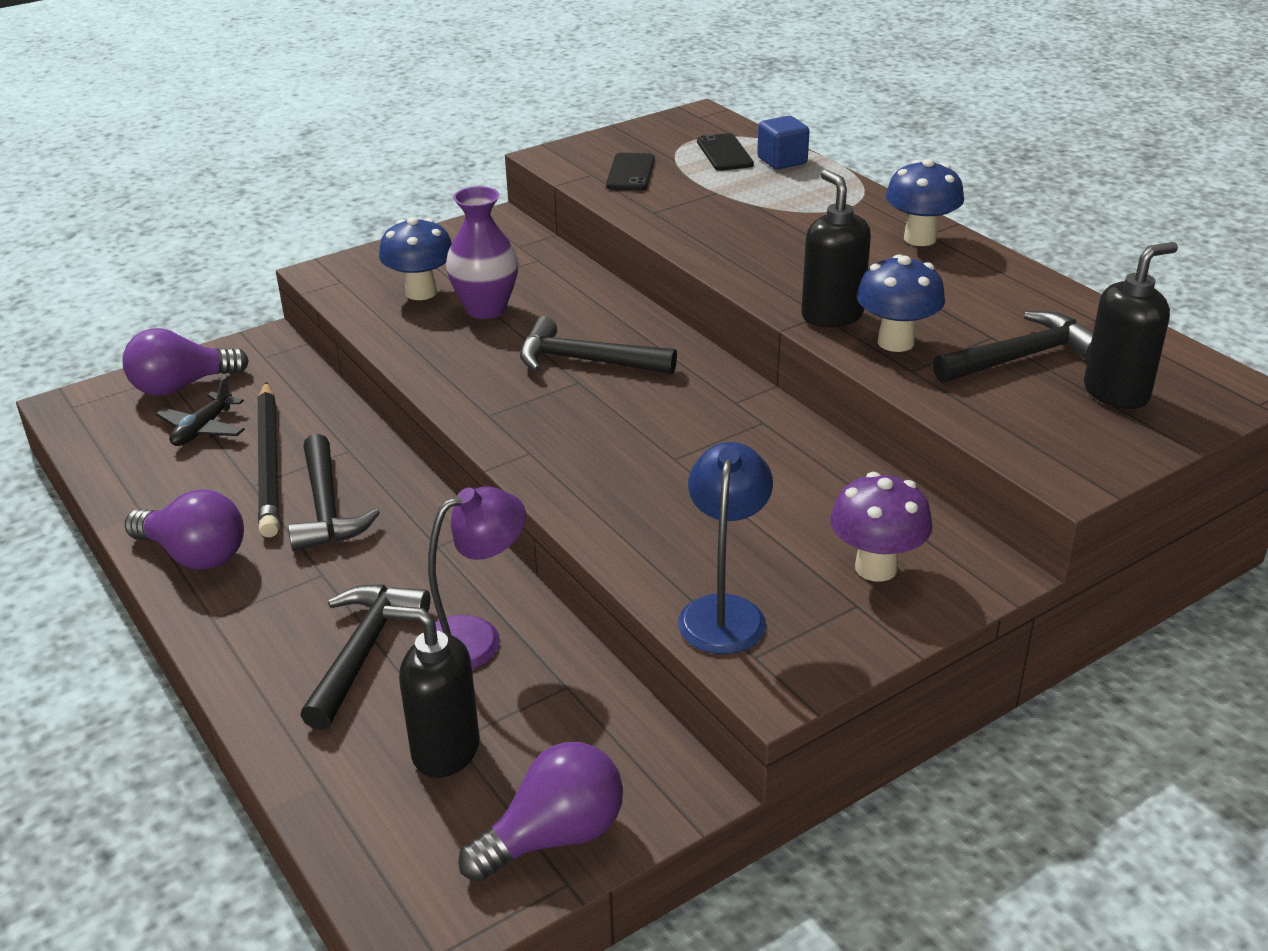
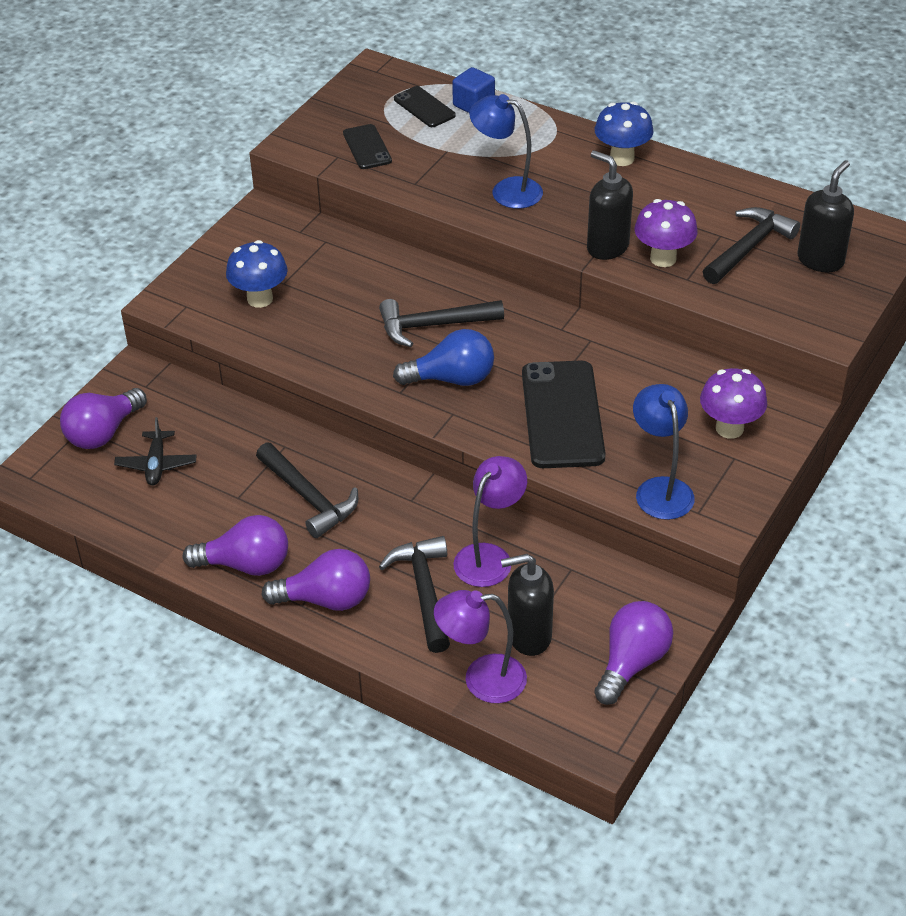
camera: 25 degrees left, 10 degrees up
(244, 621) = (326, 599): none -> purple light bulb
(270, 462) = (234, 475): black pencil -> none
(340, 783) = (481, 680): none -> purple lamp
(486, 309) = (323, 300): purple vase -> none
(560, 417) = (452, 379): none -> blue light bulb
(663, 490) = (562, 415): none -> black phone
(753, 239) = (506, 190): none -> blue lamp
(895, 342) = (663, 258): blue mushroom -> purple mushroom

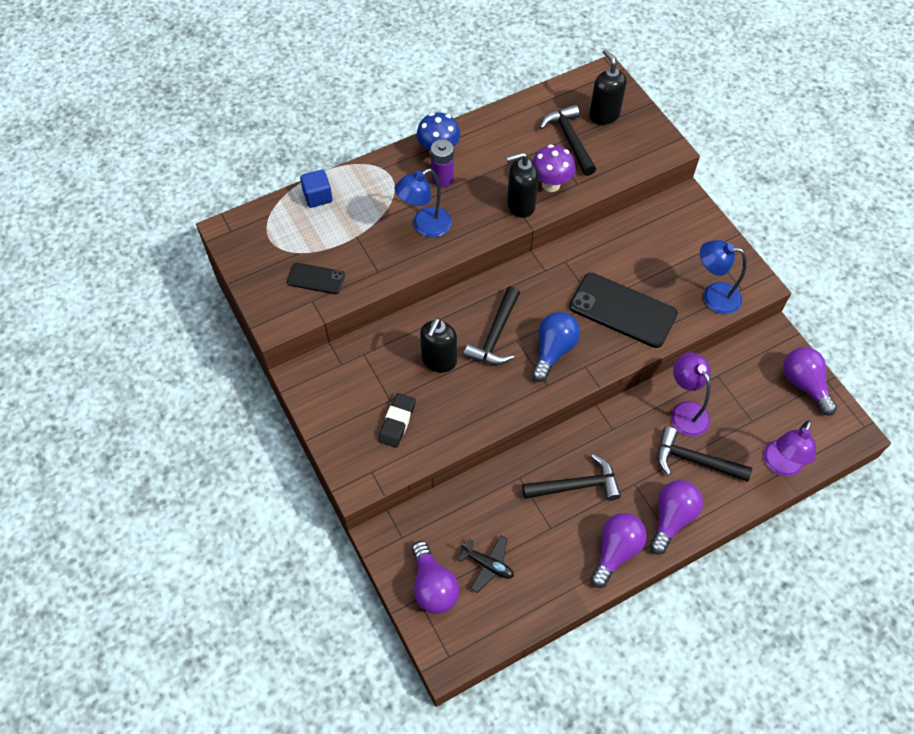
camera: 60 degrees left, 15 degrees up
(260, 299) = (397, 422): blue mushroom -> black eraser
(424, 107) = (297, 224): black phone -> none
(528, 636) = (758, 424): black soap dispenser -> black soap dispenser (439, 361)
(585, 176) = (442, 179): none -> purple battery
(729, 428) = (684, 237): purple mushroom -> none

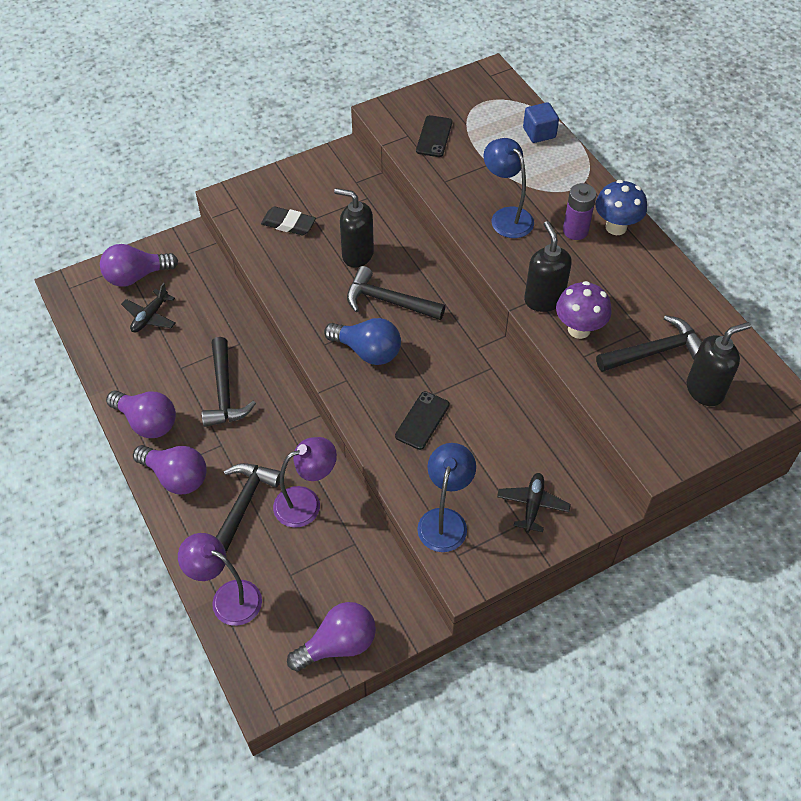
camera: 90 degrees right, 5 degrees down
(622, 310) = (422, 420): black phone -> black phone, size x0.53
(692, 240) = (532, 505): none -> black plane

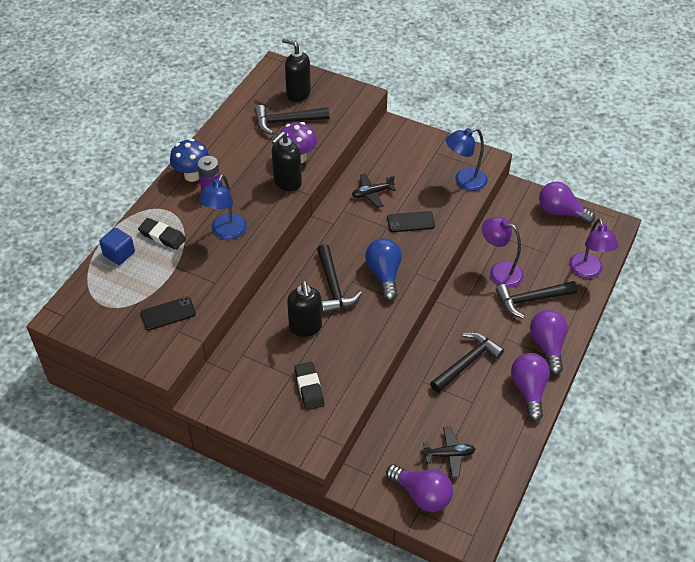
camera: 125 degrees left, 5 degrees down
(532, 505) = (420, 152): black plane -> black plane (372, 193)
(539, 170) = (162, 236): none -> black eraser
(654, 351) = (287, 122): black hammer -> black hammer turned 45 degrees counterclockwise

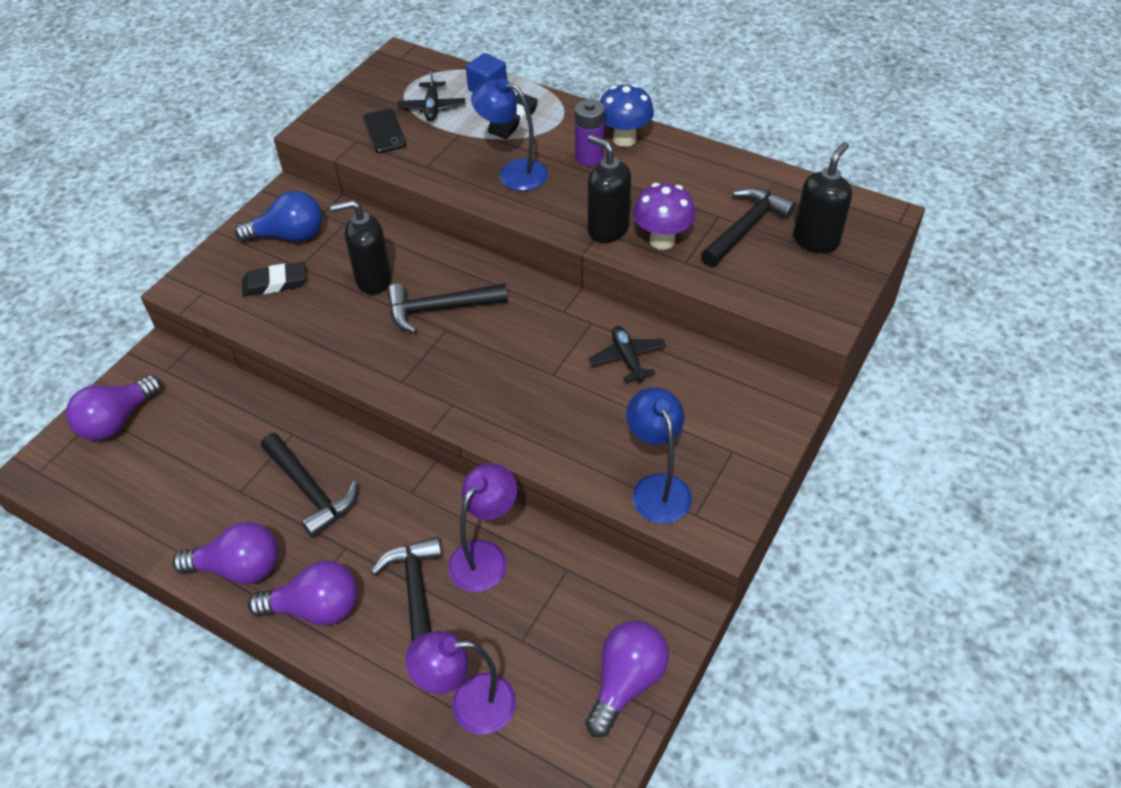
camera: 95 degrees right, 0 degrees up
(287, 122) = (745, 228): black hammer -> black hammer turned 45 degrees clockwise
(384, 274) = (453, 366): blue light bulb -> blue light bulb (289, 236)
(410, 222) = (561, 404): black phone -> none
(449, 454) = (164, 455): black plane -> black plane (432, 107)

